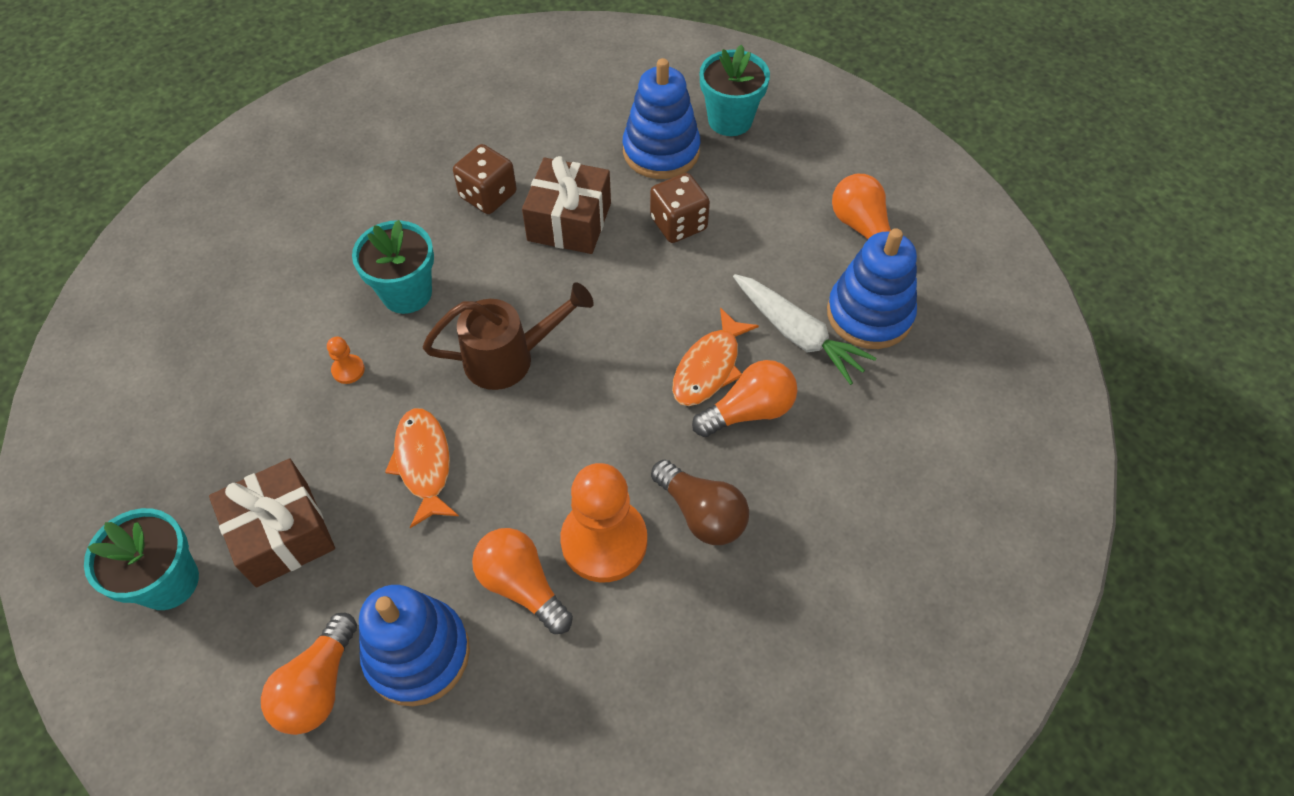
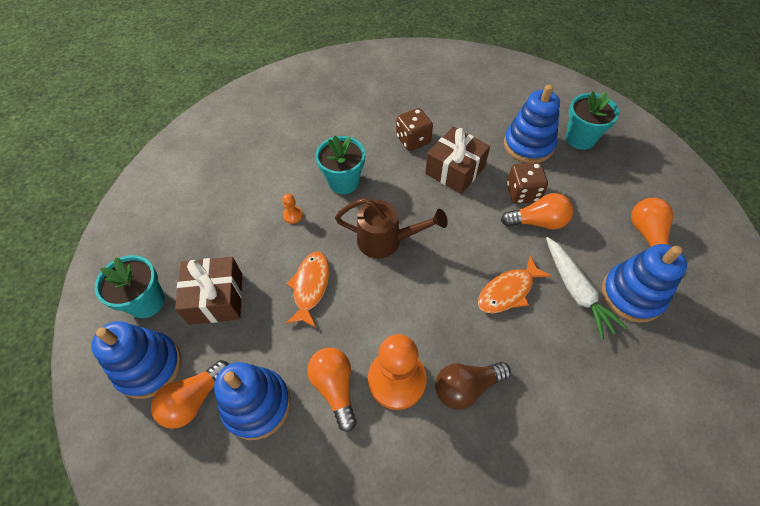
camera: 25 degrees right, 0 degrees up
(221, 670) = (149, 366): none -> blue stacking toy
(701, 513) = (466, 387): brown light bulb -> brown light bulb turned 90 degrees clockwise
(748, 411) = (524, 330): orange light bulb -> orange light bulb (537, 222)

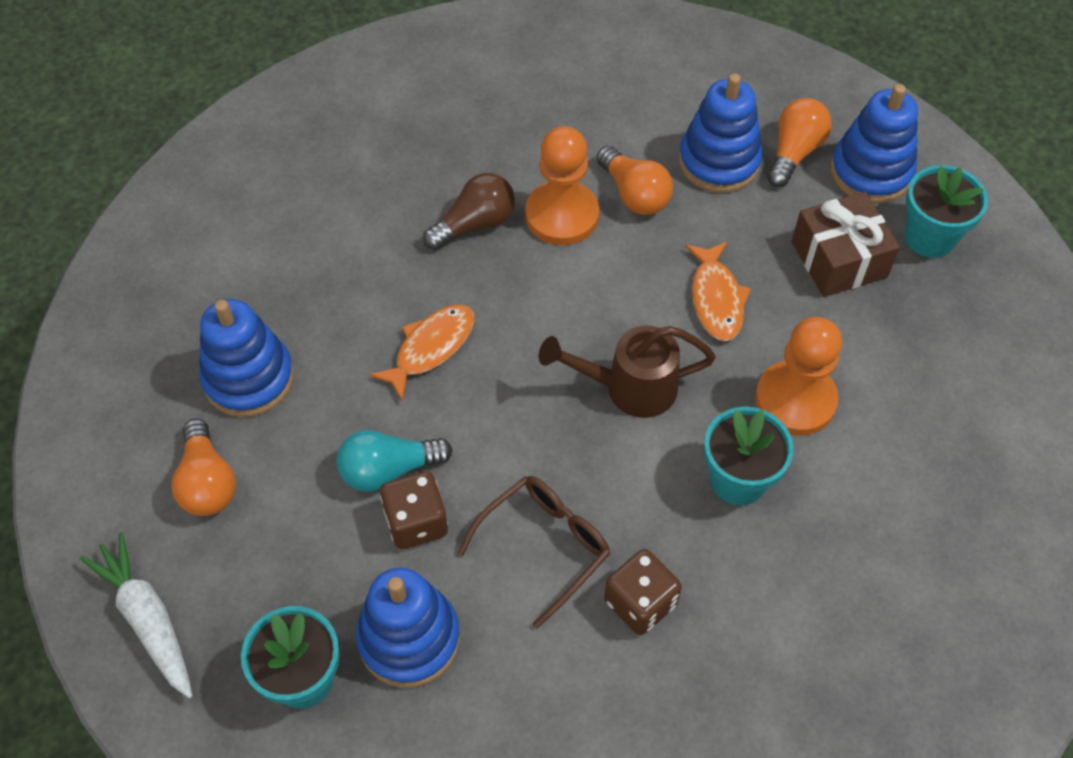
camera: 165 degrees right, 0 degrees up
(293, 215) = (795, 400): orange pawn -> orange pawn, size x2.43
(455, 170) = (544, 546): brown gift -> brown glasses
(537, 222) = (389, 470): orange light bulb -> turquoise light bulb
(576, 291) = (331, 368): white carrot -> white carrot (148, 619)

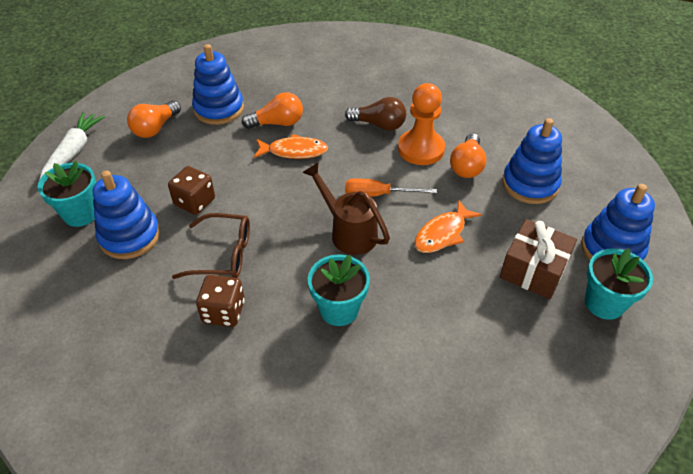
camera: 50 degrees right, 10 degrees down
(389, 470) = (214, 177): turquoise light bulb -> none
(596, 314) = (378, 194): none -> orange screwdriver
(794, 152) = (578, 210): orange light bulb -> orange light bulb (277, 123)
(795, 400) = (417, 305): orange pawn -> none

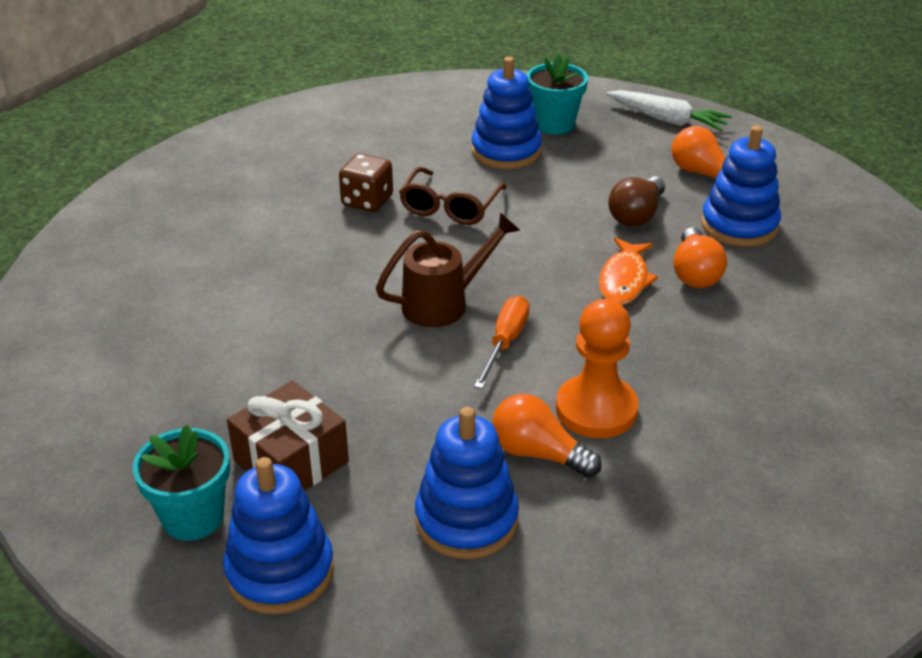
camera: 105 degrees right, 10 degrees down
(195, 202) = (546, 194): brown dice -> none
(339, 309) = (325, 276): turquoise flower pot -> none
(379, 125) = (671, 375): brown light bulb -> brown light bulb (636, 215)
(442, 233) = (402, 387): orange fish -> none

